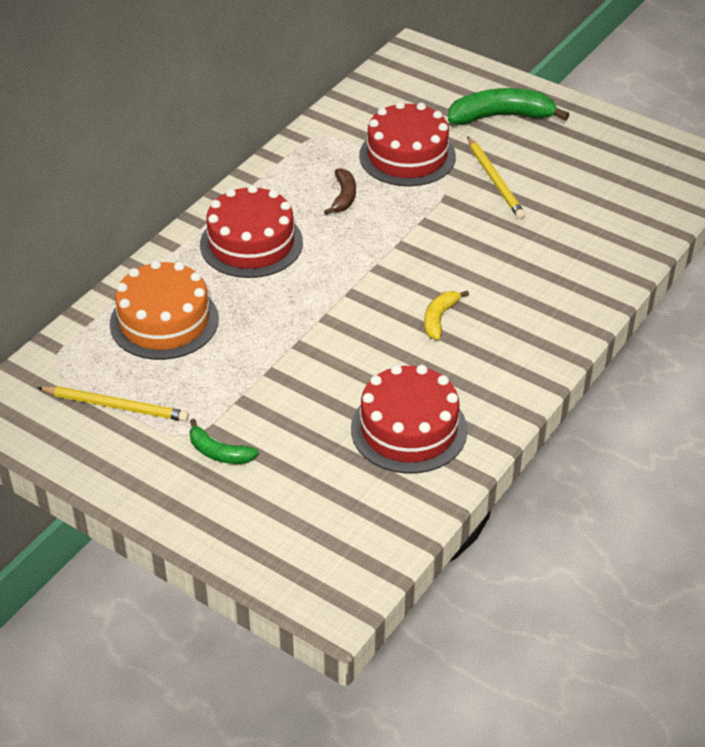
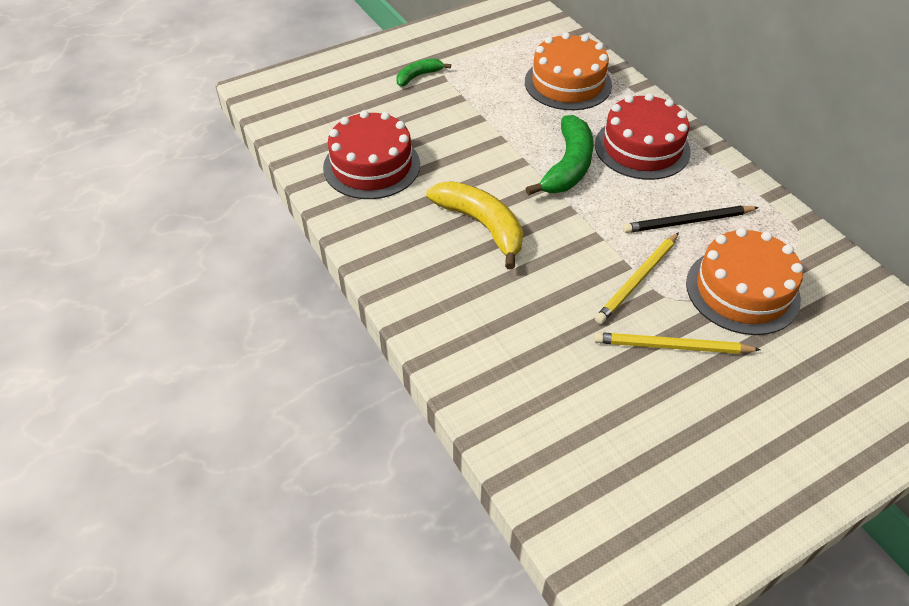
camera: 115 degrees right, 5 degrees up
(116, 406) = (493, 46): yellow pencil -> yellow pencil (637, 280)
(343, 197) = (687, 222): brown banana -> black pencil
(407, 156) = (742, 291): red cake -> orange cake
(439, 318) = (482, 225): yellow banana -> yellow banana, size x1.82
(501, 116) = (801, 405): green banana -> green banana (568, 166)

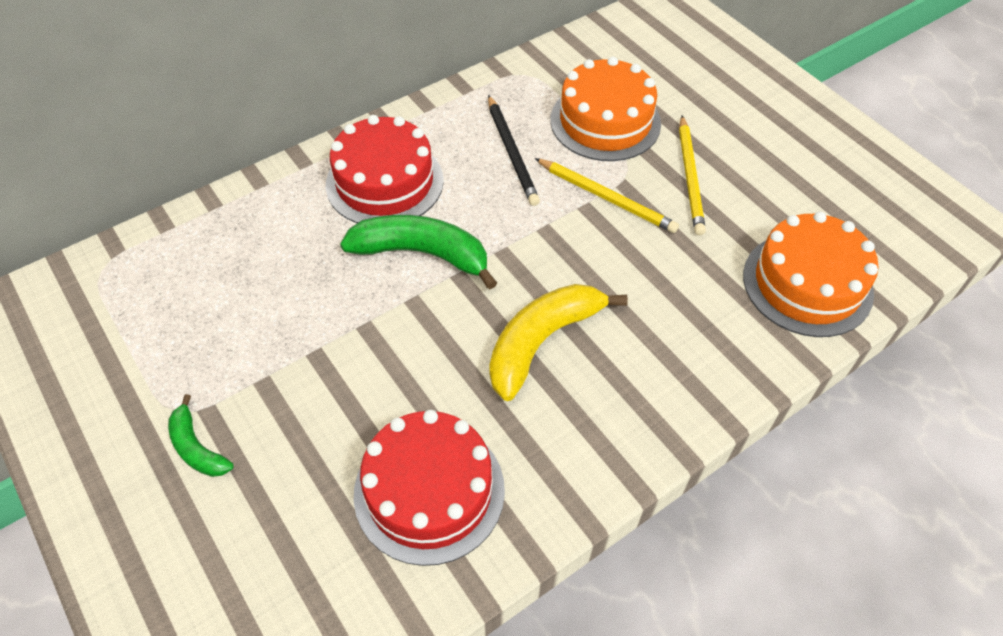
camera: 95 degrees left, 5 degrees up
(568, 83) = (241, 252): orange cake -> orange cake (807, 284)

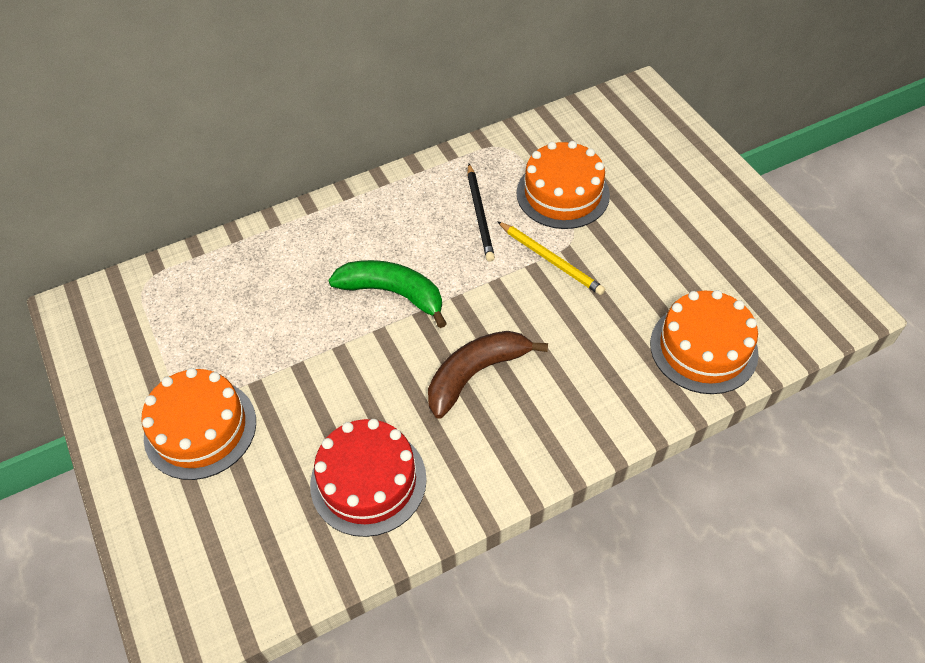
camera: 10 degrees right, 0 degrees up
(197, 448) = (200, 428): green banana -> orange cake
(384, 182) = (372, 231): red cake -> none
(542, 342) = (475, 374): yellow banana -> brown banana
(690, 177) = (624, 248): yellow pencil -> none

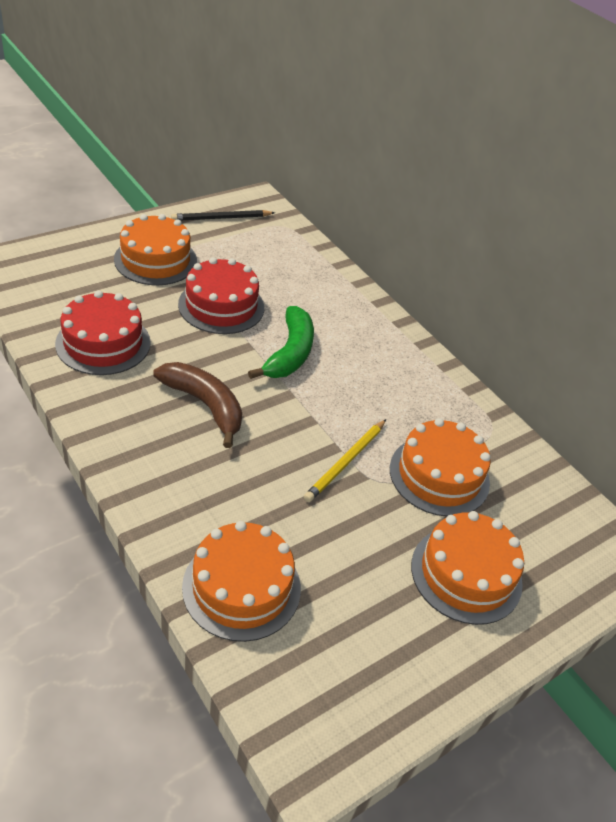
camera: 75 degrees right, 10 degrees down
(304, 356) = (221, 306): none -> red cake
(480, 214) = (395, 410): black pencil -> black pencil (221, 218)
(668, 193) = (466, 574): none -> orange cake

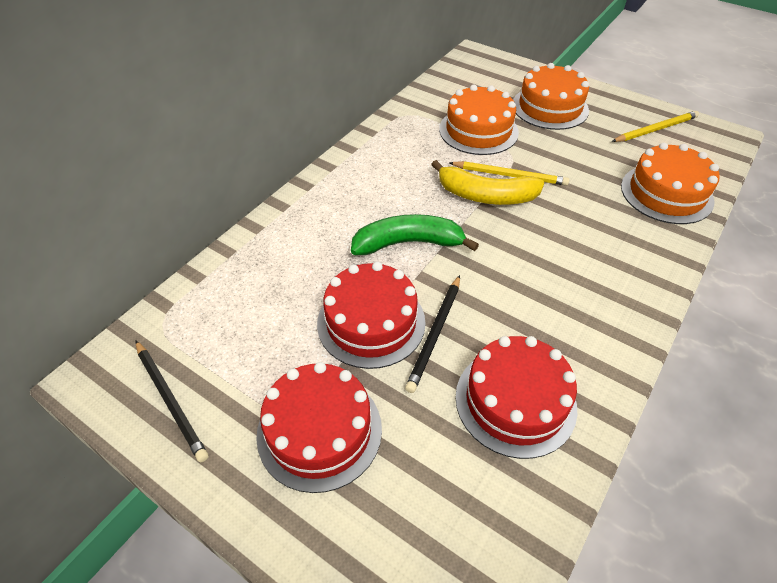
camera: 105 degrees left, 5 degrees up
(155, 260) = (319, 431): orange cake -> red cake
(187, 330) = (435, 334): none -> black pencil
(205, 405) = (527, 276): brown banana -> none
(324, 428) = (486, 195): none -> yellow banana
(369, 671) = (655, 129): none -> yellow pencil

